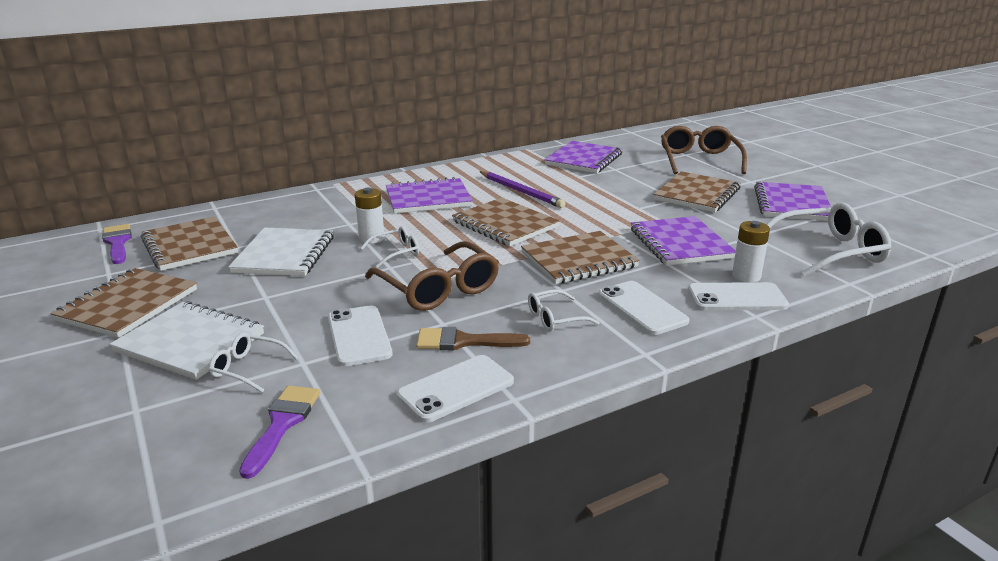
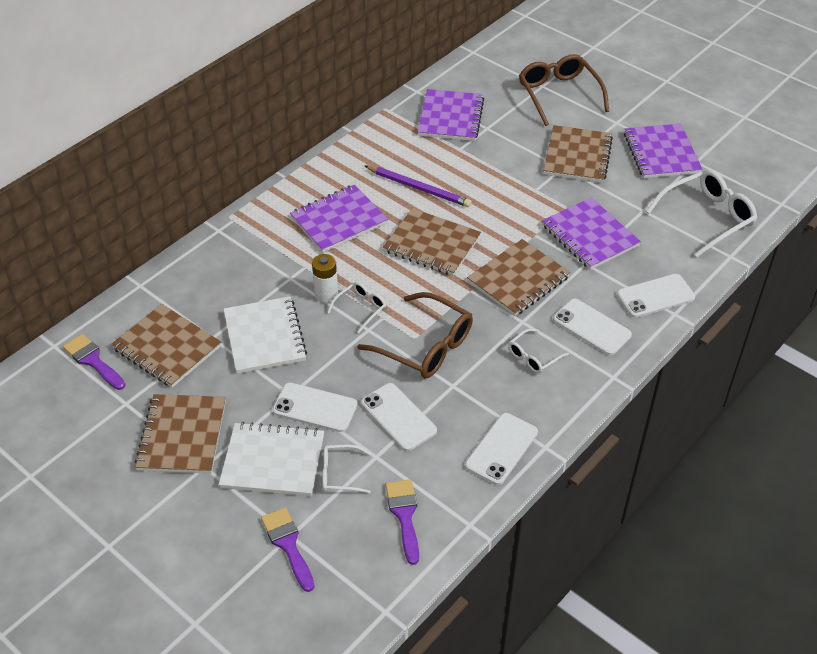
camera: 20 degrees left, 20 degrees up
(122, 418) = (288, 544): none -> purple brush
(278, 311) = (315, 408): none -> white phone
(463, 341) = (480, 401): brown brush -> none
(746, 276) = (654, 267): white battery -> none

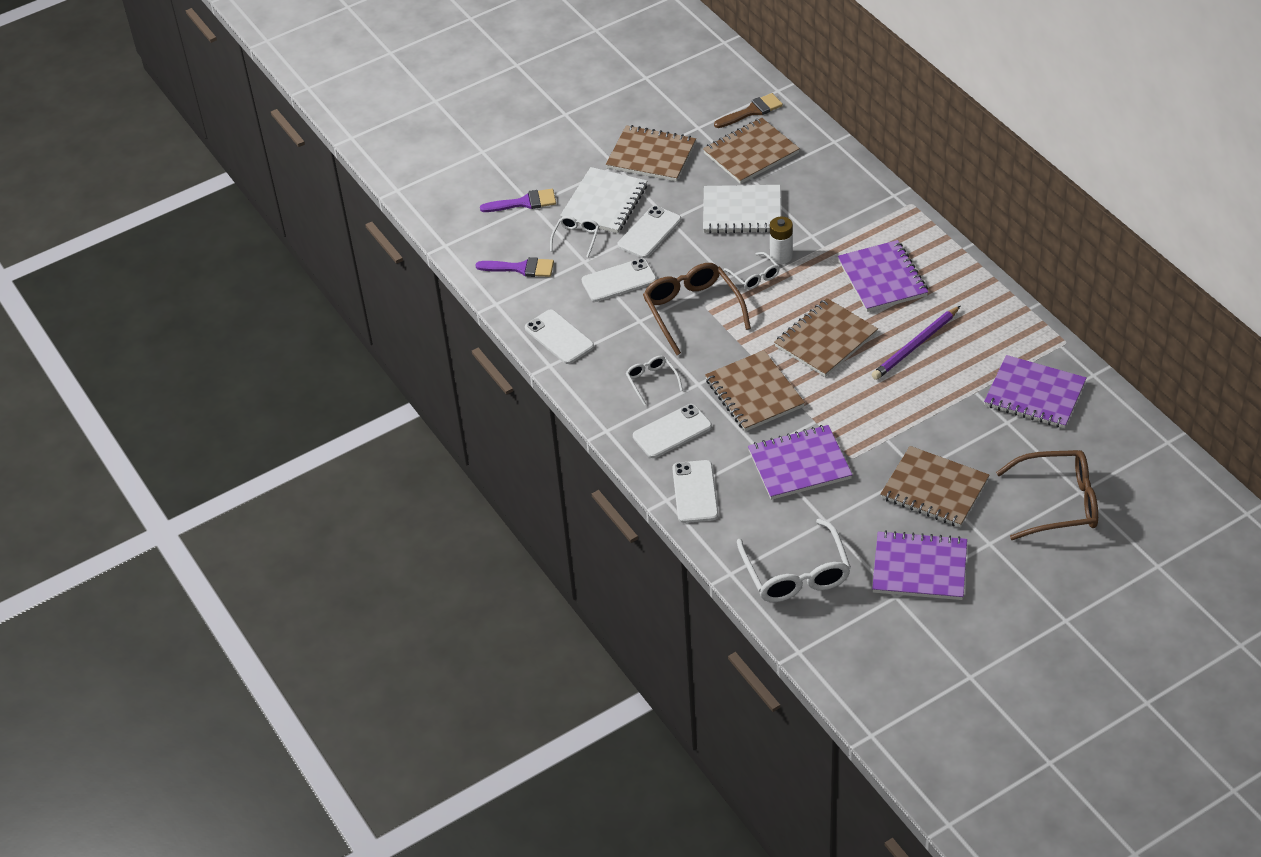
camera: 110 degrees right, 0 degrees up
(93, 360) = (752, 111): purple brush -> brown brush
(425, 346) = (692, 311): brown glasses -> brown glasses turned 105 degrees clockwise

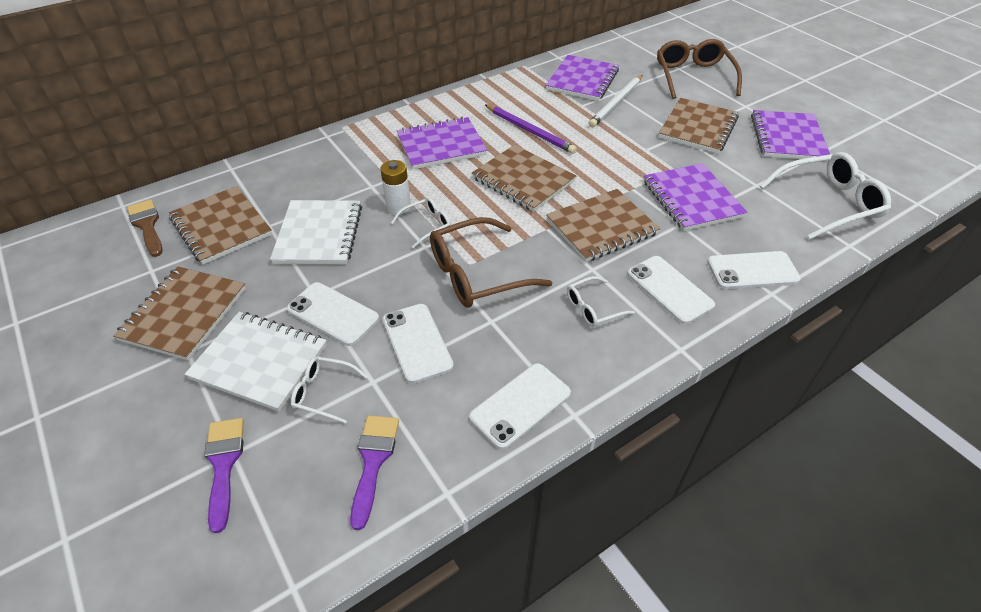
camera: 95 degrees left, 0 degrees up
(982, 422) = (616, 103): none -> white pencil

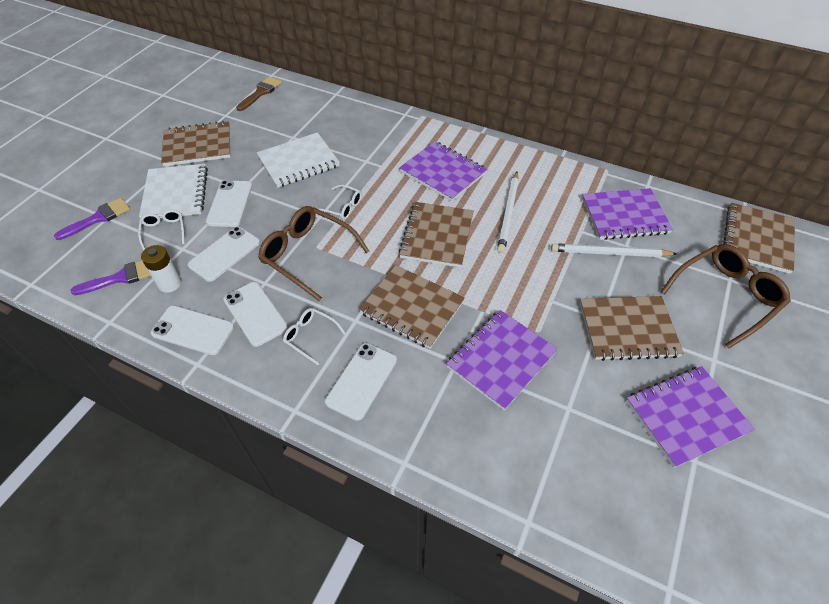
camera: 60 degrees right, 5 degrees up
(221, 227) = (278, 119): brown notebook -> brown notebook (757, 239)
(398, 206) = (353, 184): white battery -> white battery (170, 283)
(530, 131) = (508, 213): purple pencil -> white pencil
(752, 271) = (426, 438): white phone -> white phone (255, 314)
(828, 203) = (589, 485): white glasses -> none

